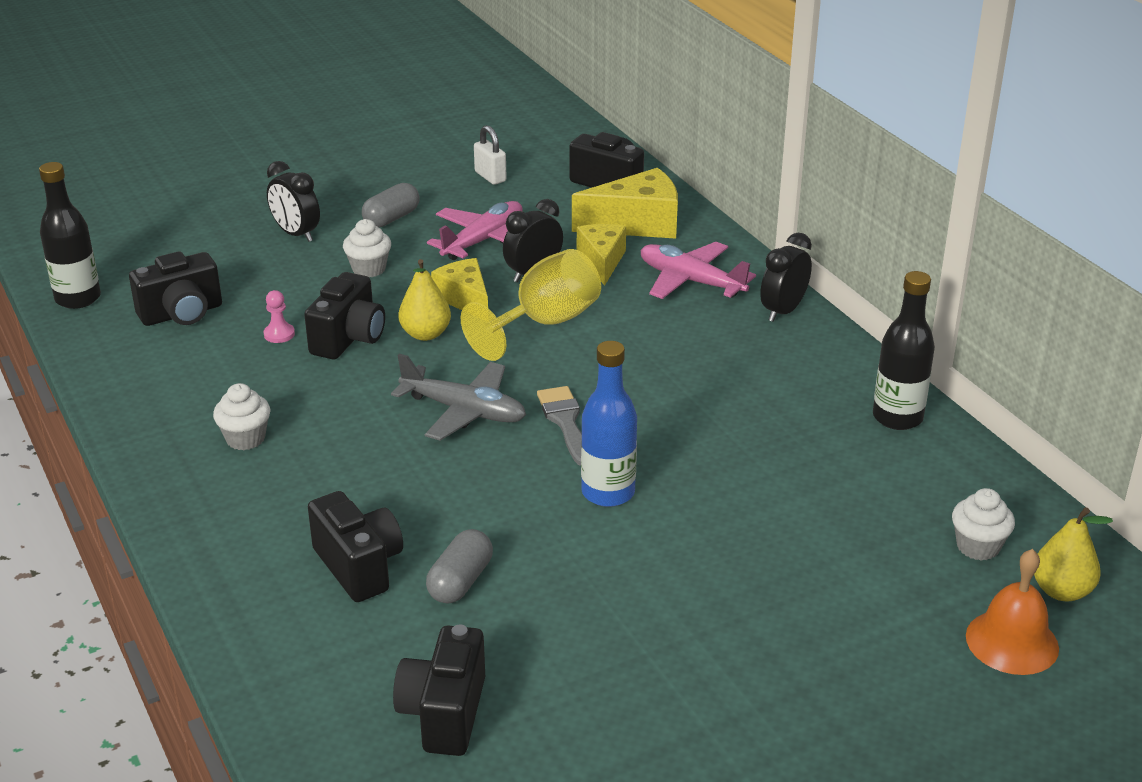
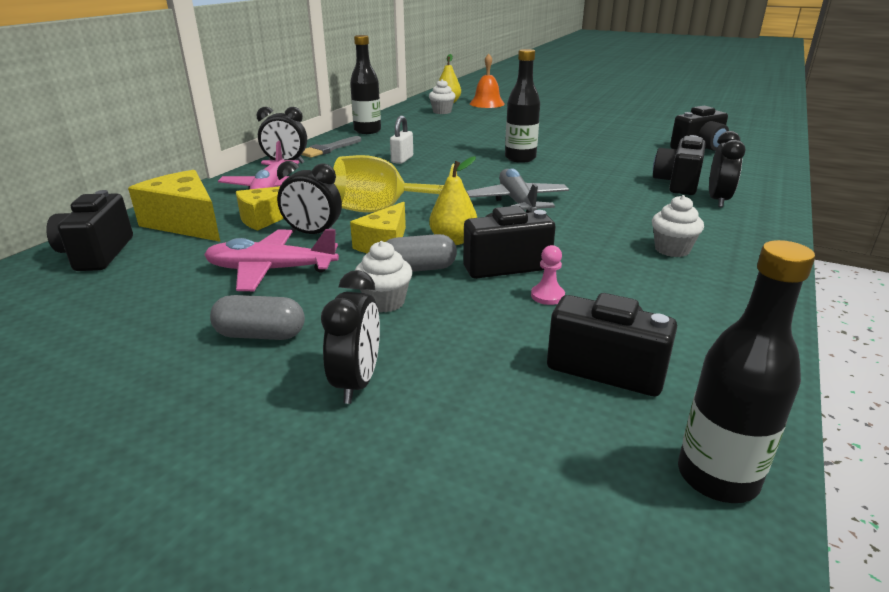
camera: 125 degrees left, 5 degrees down
(279, 558) = (718, 200): none -> black clock
(460, 581) = (636, 165): grey capsule -> grey capsule (418, 269)
(490, 177) = (105, 316): white padlock -> white padlock (402, 159)
(565, 422) = (481, 179): grey brush -> grey brush (328, 149)
(608, 492) = (520, 158): blue bottle -> black bottle

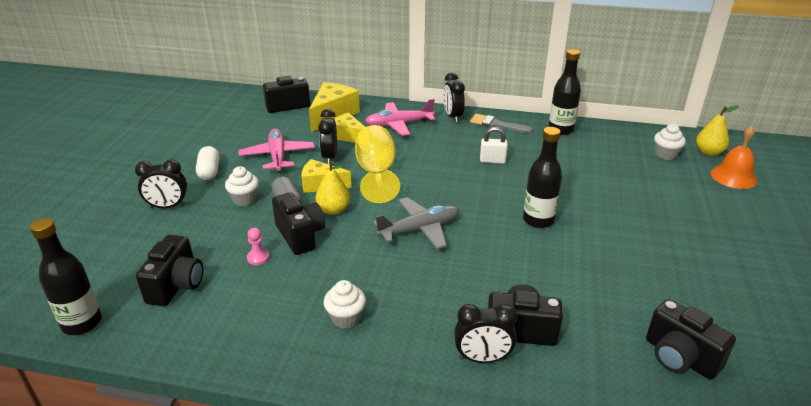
camera: 75 degrees right, 5 degrees up
(261, 335) = (209, 171): grey capsule -> white capsule

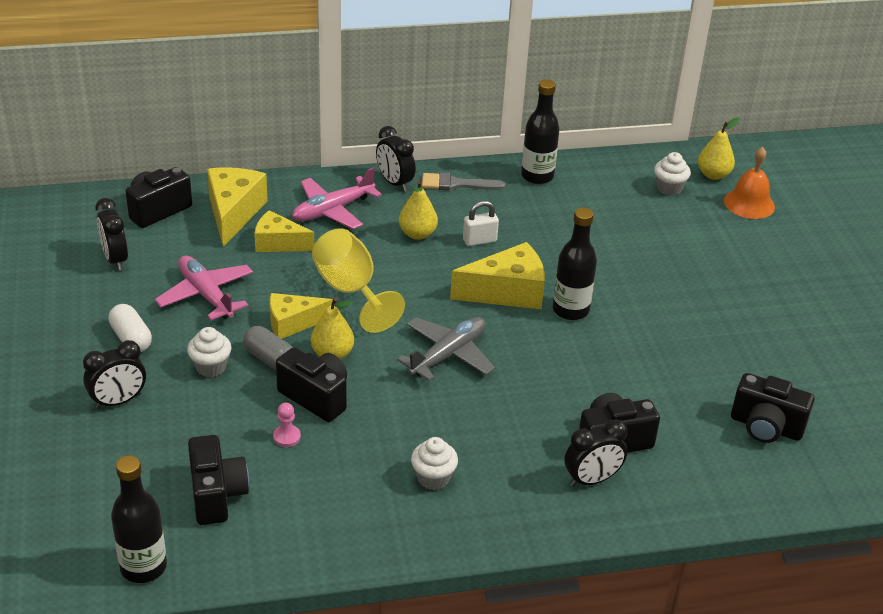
camera: 25 degrees left, 5 degrees up
(329, 157) = (275, 280): black clock -> black clock (115, 259)
(448, 148) = (417, 234): none -> yellow pear
(493, 197) = (507, 292): none -> yellow cheese

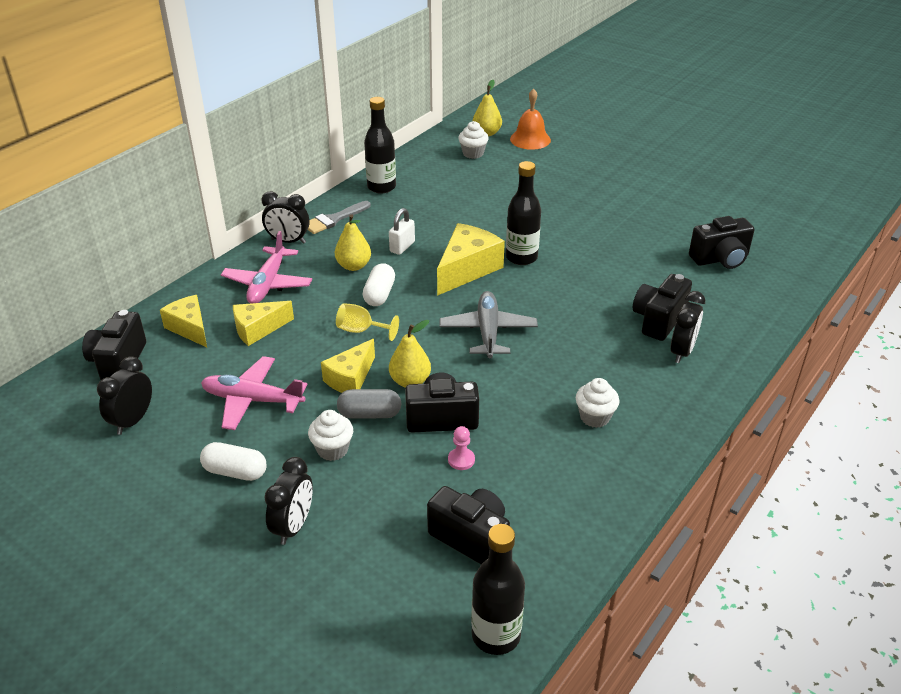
camera: 40 degrees left, 0 degrees up
(115, 259) = (133, 420): black clock -> black clock turned 90 degrees clockwise
(233, 213) = (190, 328): yellow cheese -> yellow cheese, size x0.66
(351, 291) = (361, 330): yellow goblet -> yellow goblet, size x0.55
(405, 270) = (379, 294): none -> white capsule

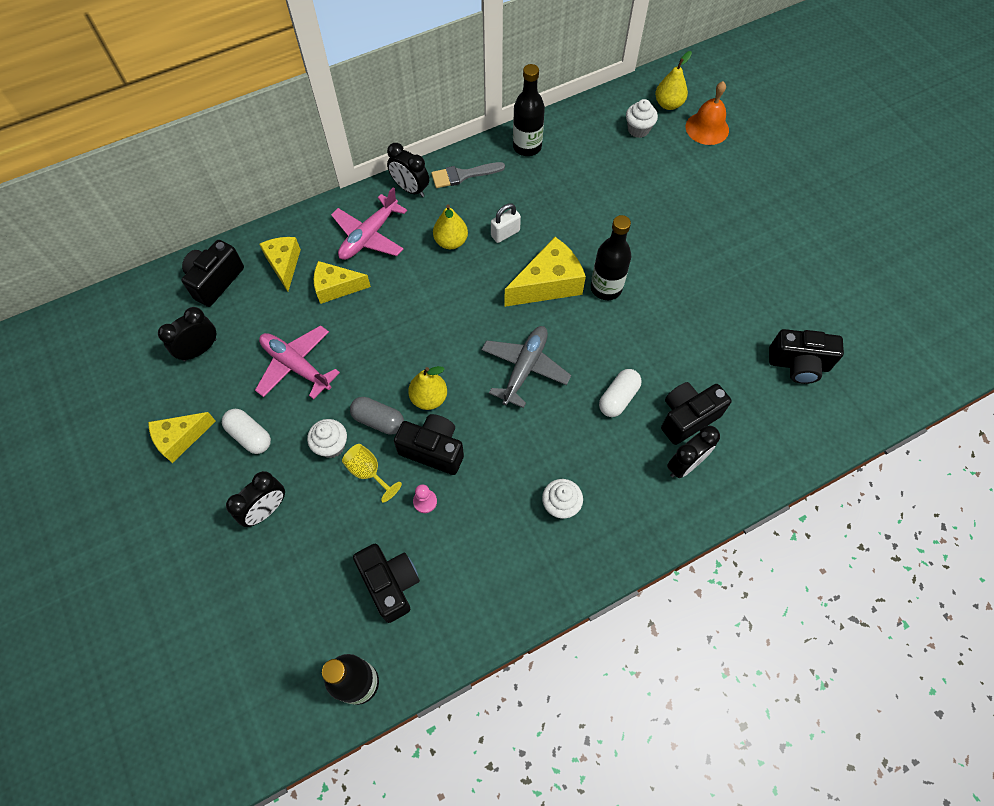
camera: 25 degrees right, 25 degrees up
(350, 378) = (383, 374): yellow cheese -> yellow cheese (180, 438)
(361, 330) = (418, 323): yellow goblet -> yellow goblet (368, 472)
(379, 294) = (455, 285): white capsule -> white capsule (618, 398)

